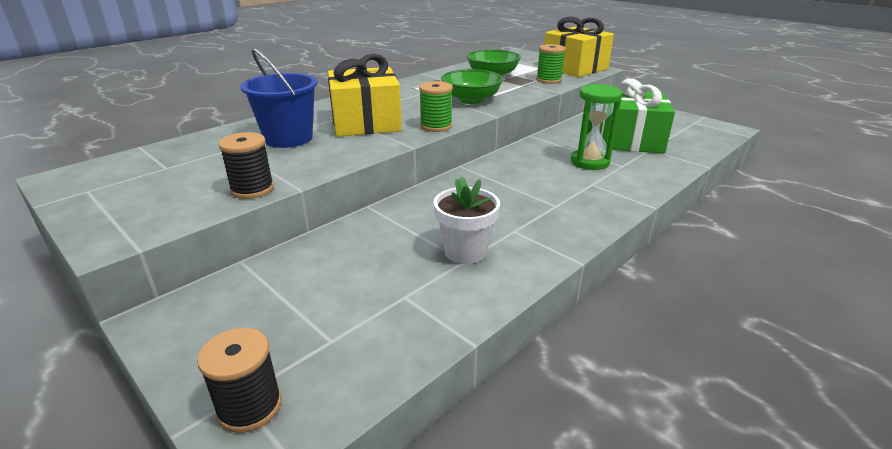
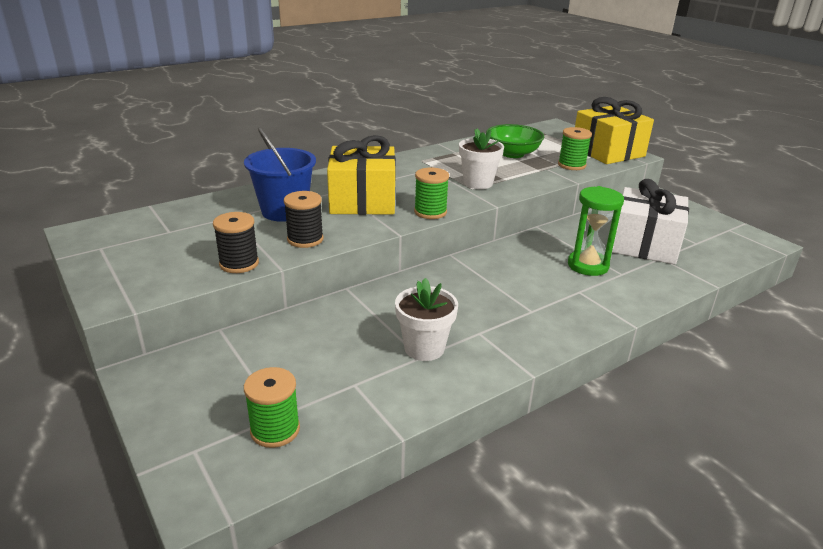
camera: 10 degrees right, 0 degrees up
(250, 407) = (201, 461): black spool -> black spool (305, 239)
(330, 357) = (275, 430): none -> green spool
(471, 100) = (478, 183): green bowl -> white flower pot
(630, 140) = (644, 244): green gift -> white gift

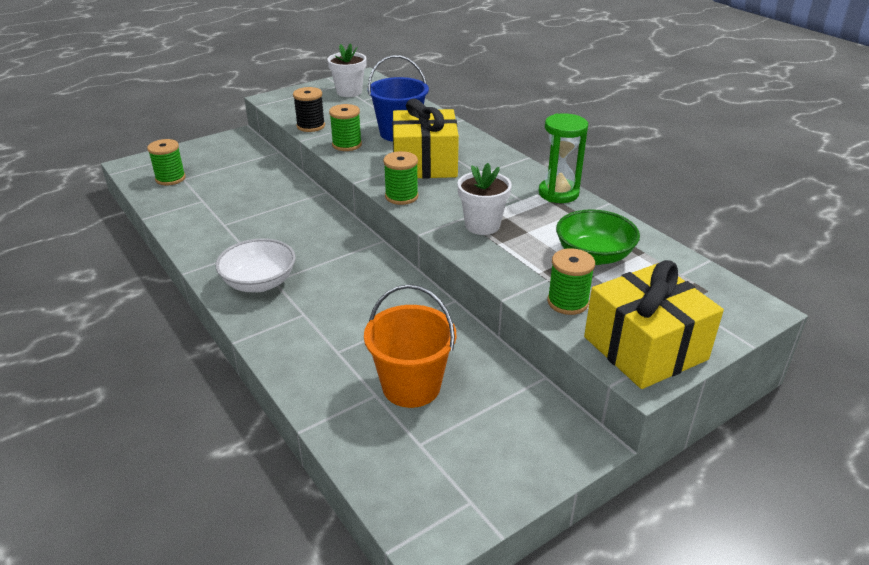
camera: 90 degrees right, 5 degrees up
(305, 239) = (347, 145): black spool -> green spool
(424, 348) = (234, 226): white flower pot -> white flower pot (349, 92)
(538, 319) = (259, 283): none -> white bowl
(588, 265) = (357, 328): green hourglass -> green hourglass (558, 193)
(644, 244) = (411, 386): white gift -> orange bucket

